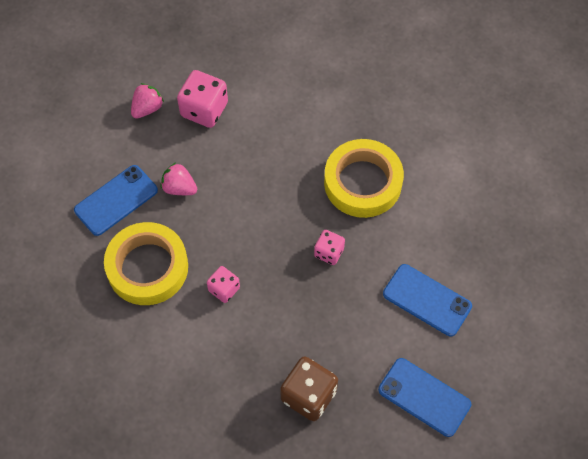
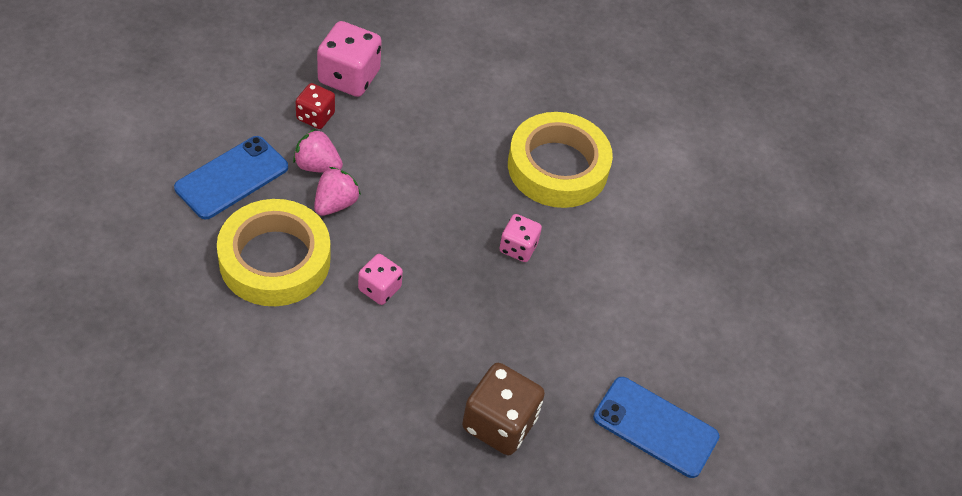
camera: 10 degrees left, 10 degrees down
(147, 108) = (274, 72): pink strawberry -> pink strawberry (335, 204)
(178, 145) = (315, 116): none -> red dice
(427, 300) = (650, 307): blue phone -> none

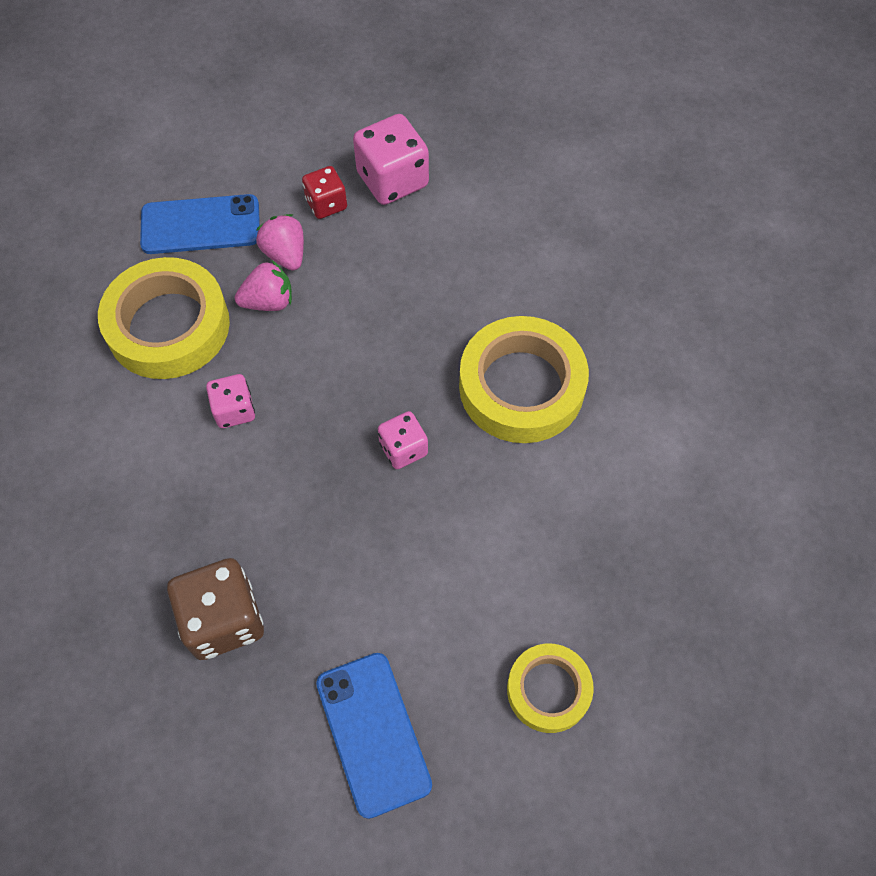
camera: 45 degrees right, 10 degrees up
(731, 335) = (548, 690): none -> yellow tape

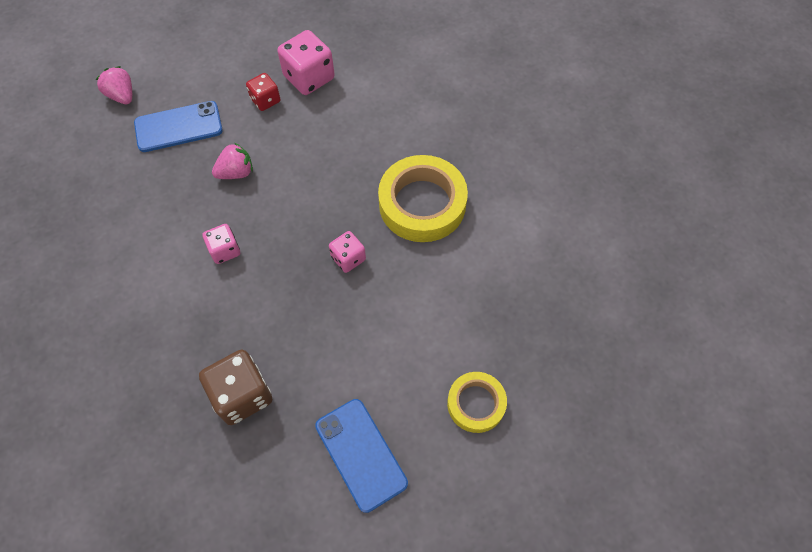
camera: 10 degrees left, 0 degrees up
(168, 326) = (167, 199): yellow tape -> none
(285, 254) = (242, 138): pink strawberry -> pink strawberry (122, 95)

